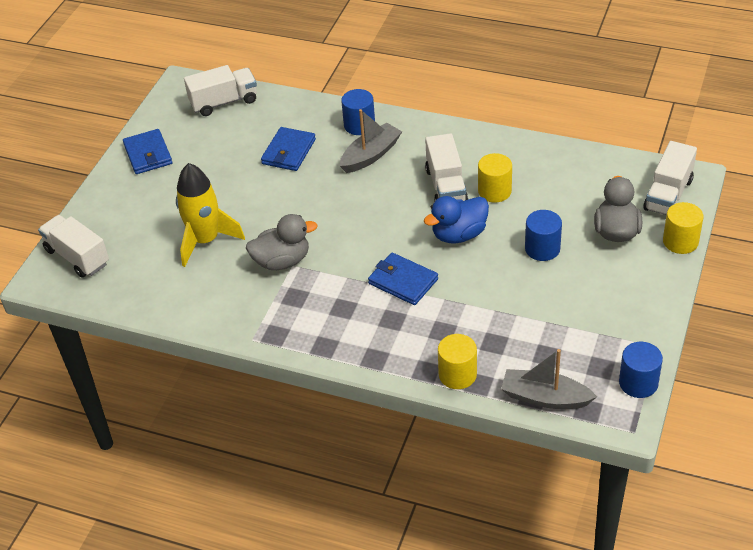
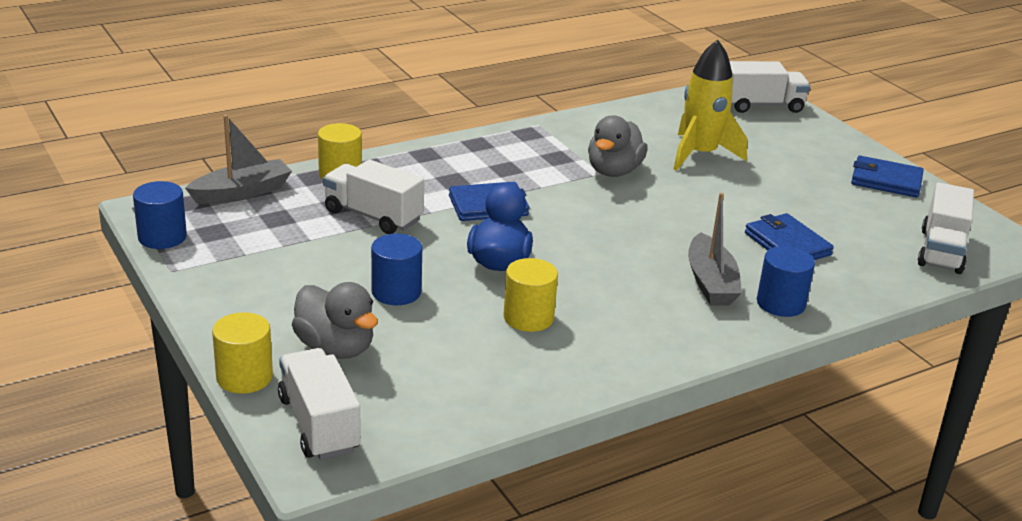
camera: 125 degrees right, 15 degrees down
(446, 186) = (586, 296): white truck -> white truck (373, 216)

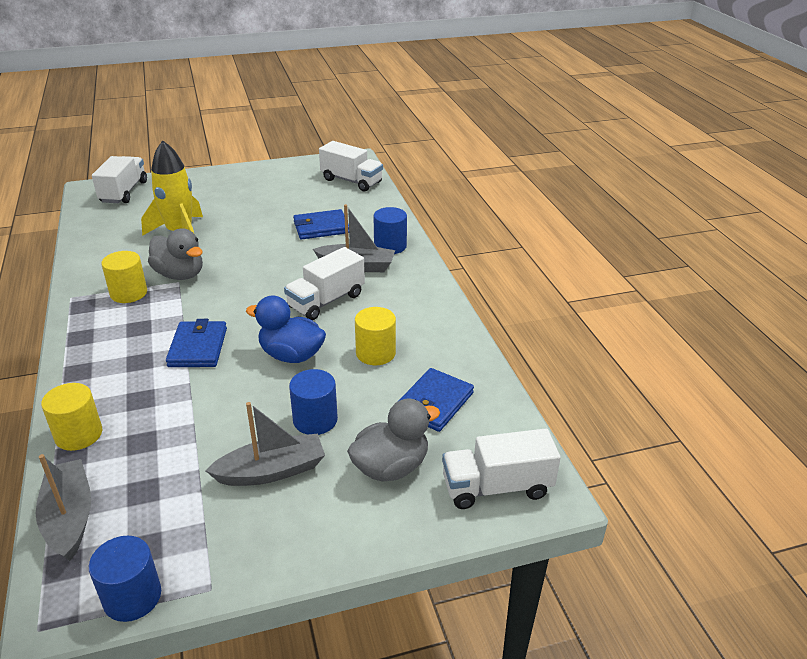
camera: 75 degrees left, 5 degrees up
(244, 377) = (422, 533): yellow cylinder -> yellow cylinder (129, 293)
(315, 277) = (271, 471): none -> grey boat
(373, 216) = (177, 420): white truck -> white truck (326, 301)
(886, 180) = (260, 176): blue wallet -> blue wallet (434, 403)

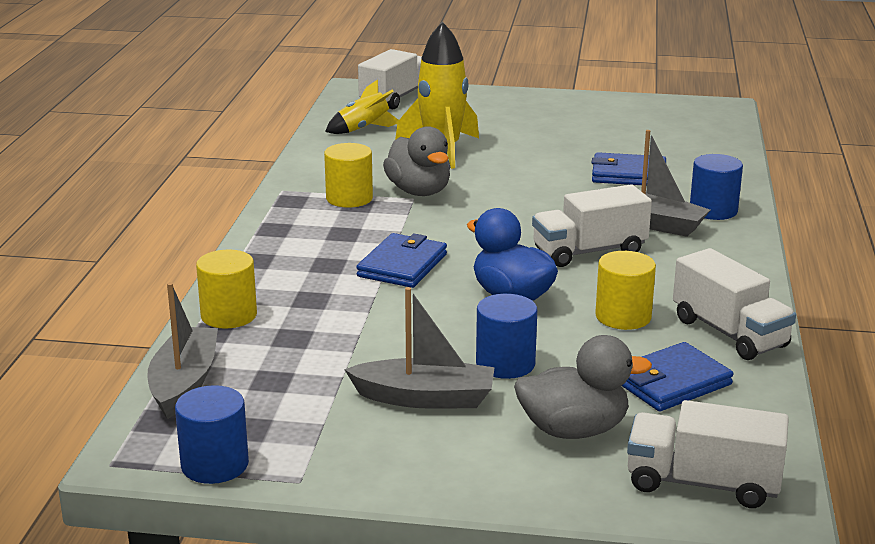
camera: 25 degrees right, 10 degrees down
(112, 225) = (364, 129): none -> yellow rocket
(351, 181) = (702, 131): white truck -> white truck (729, 333)

